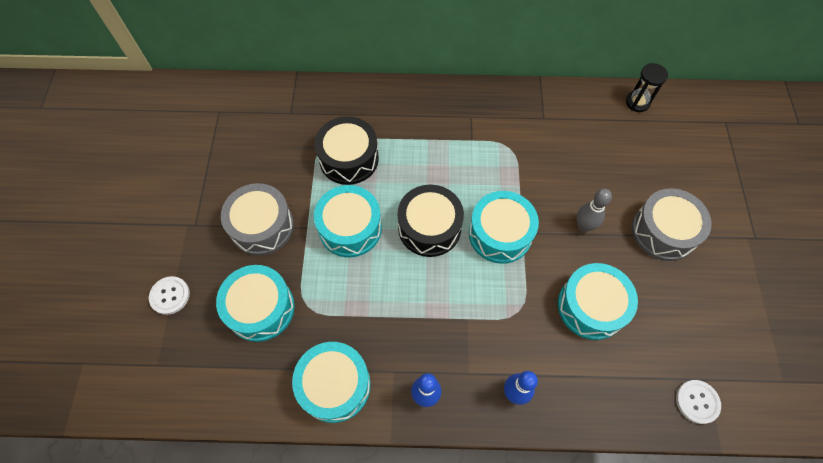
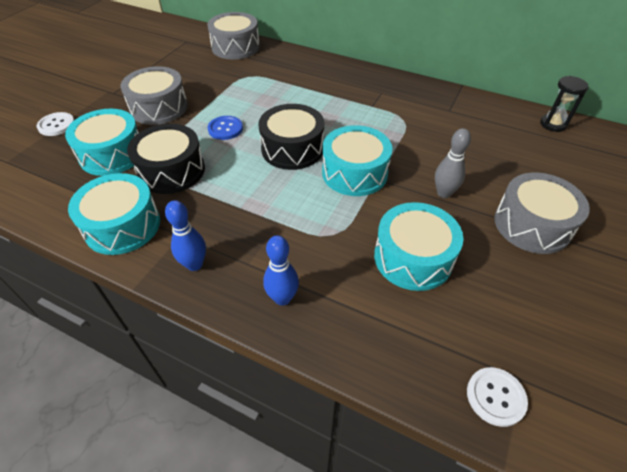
camera: 25 degrees right, 15 degrees down
(282, 101) = (235, 47): none -> grey drum
(349, 159) = (259, 89): black drum -> black drum (171, 171)
(350, 228) = (225, 129): turquoise drum -> blue button

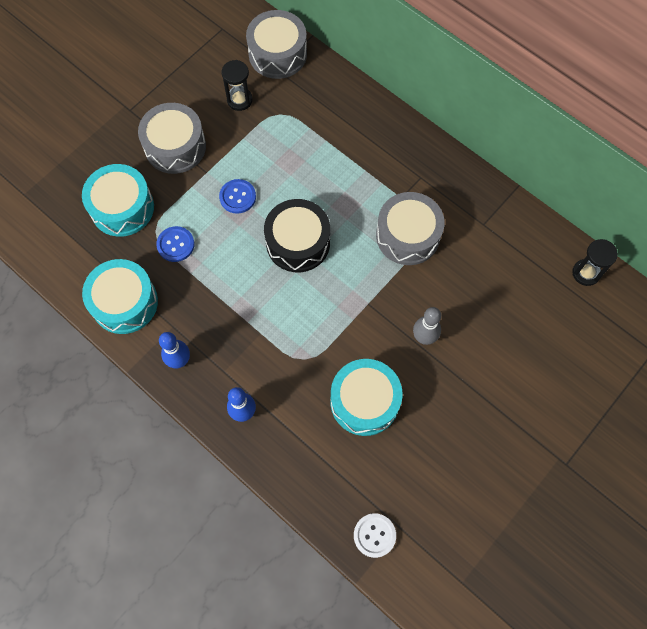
camera: 15 degrees right, 20 degrees up
(56, 125) = (70, 151): white button -> none
(171, 171) = (175, 244): black drum -> blue button
(211, 74) = (239, 100): none -> black hourglass
(354, 173) = (348, 290): turquoise drum -> none
(532, 225) = (488, 394): grey drum -> grey drum (407, 235)

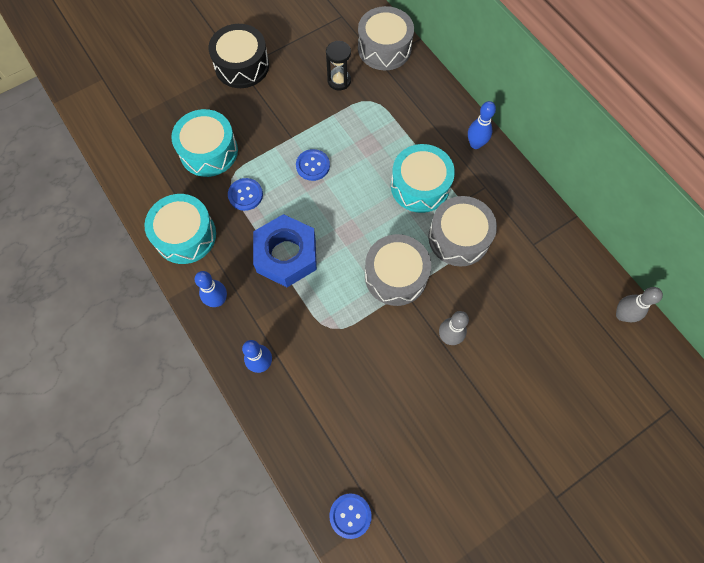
camera: 15 degrees right, 0 degrees up
(175, 146) = (270, 108): grey drum -> grey drum (395, 276)
(237, 296) = (286, 255): none -> blue nut
(298, 243) = (355, 219): black drum -> black drum (242, 65)
(364, 401) = (376, 383): turquoise drum -> turquoise drum (420, 186)
(374, 535) = (350, 515): white button -> blue button
(399, 135) = (475, 144): none -> blue bowling pin
(586, 273) = (622, 315): black hourglass -> grey bowling pin

